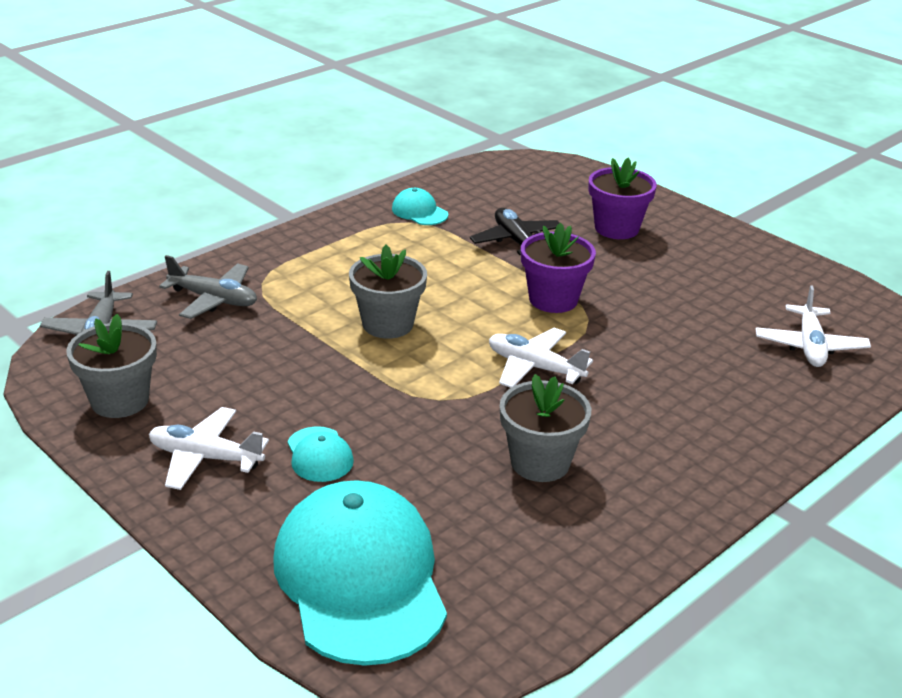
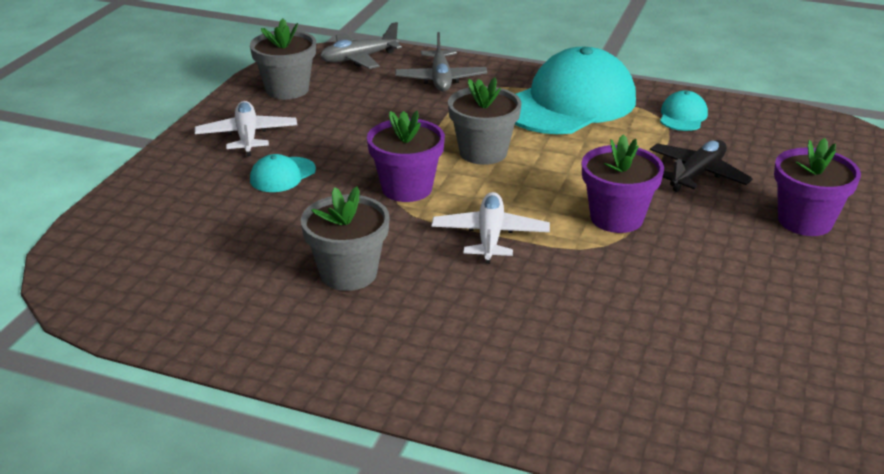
camera: 65 degrees right, 0 degrees up
(360, 578) = (151, 231): turquoise cap -> turquoise cap (570, 103)
(416, 386) = (407, 188): none -> purple flower pot
(810, 346) = (720, 403): white plane -> none

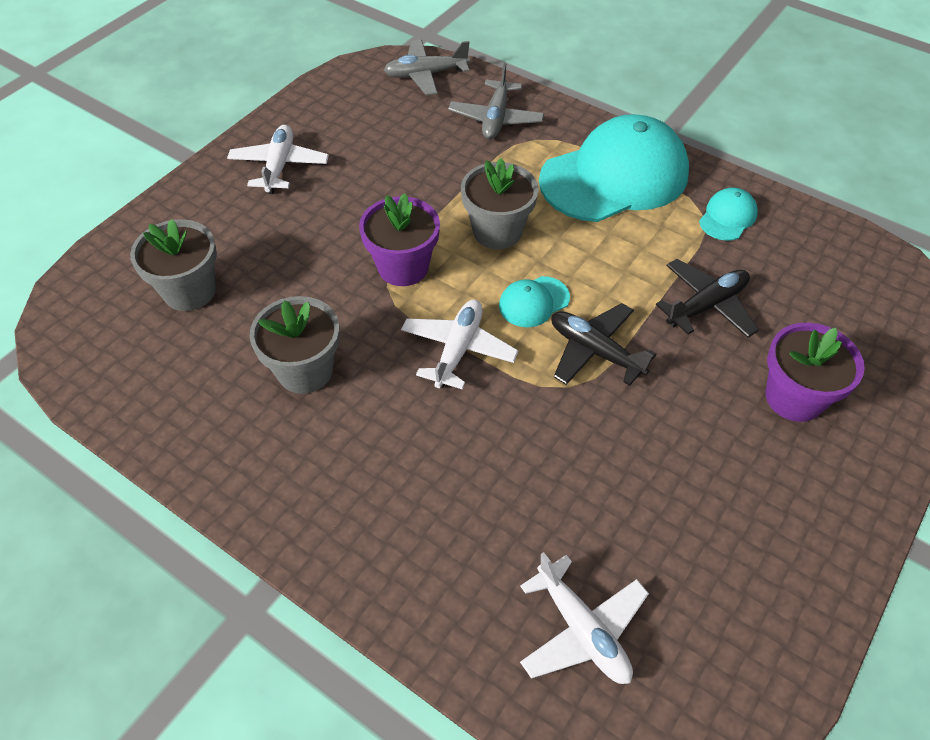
camera: 15 degrees right, 20 degrees up
(282, 175) = (293, 225): turquoise cap -> turquoise cap (533, 302)
(287, 89) = (340, 107): grey flower pot -> grey flower pot (189, 291)
(616, 218) = (595, 351): purple flower pot -> black plane
(710, 406) = (582, 630): none -> white plane

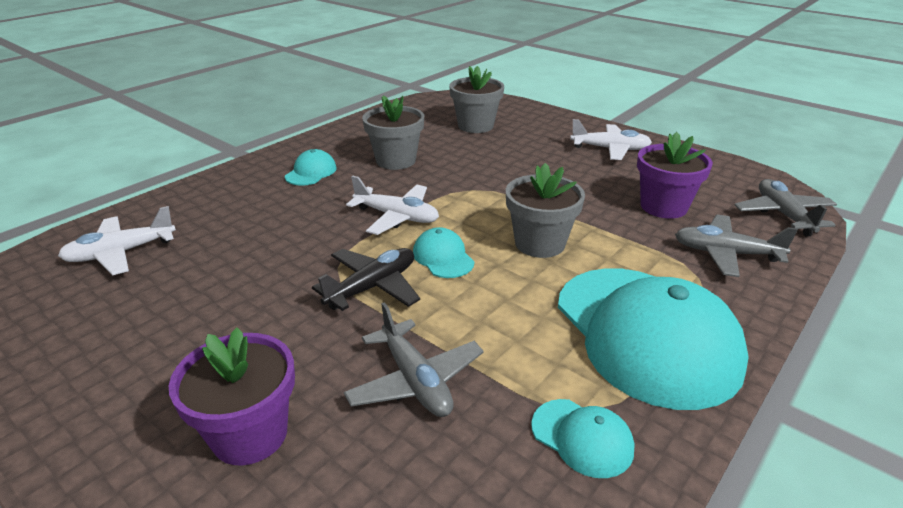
camera: 95 degrees right, 20 degrees down
(342, 466) = (311, 172): none -> turquoise cap
(403, 267) = (493, 196): purple flower pot -> purple flower pot (663, 207)
(706, 305) = (415, 380): black plane -> grey plane

